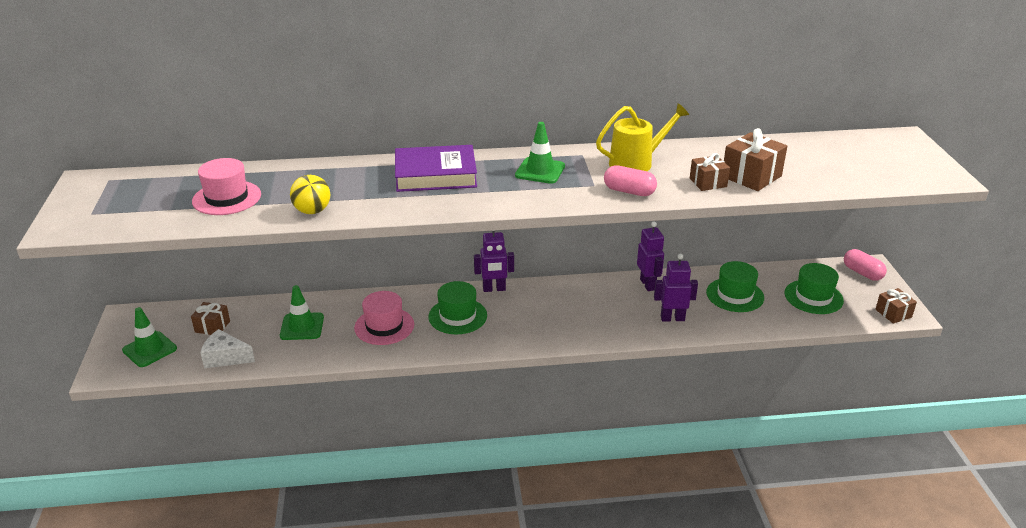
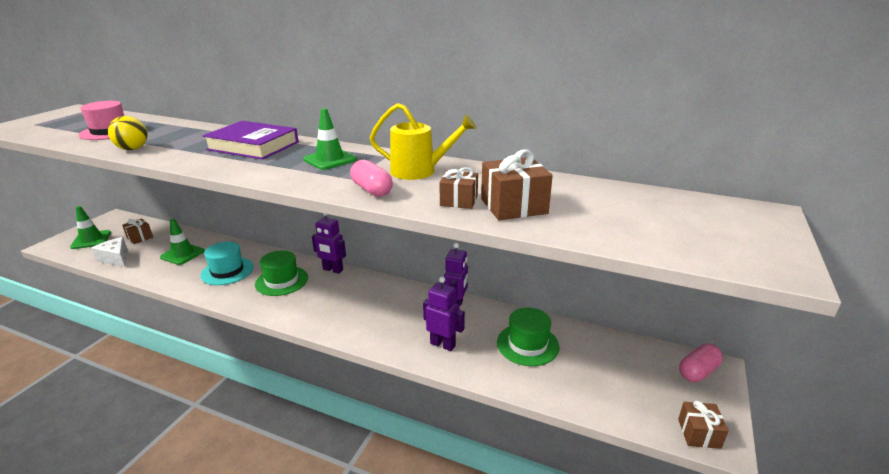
camera: 30 degrees right, 5 degrees down
(384, 326) = (227, 271): pink hat -> turquoise hat
(813, 297) = (612, 377): green hat -> none
(862, 273) = (698, 371): pink capsule -> pink capsule turned 60 degrees clockwise

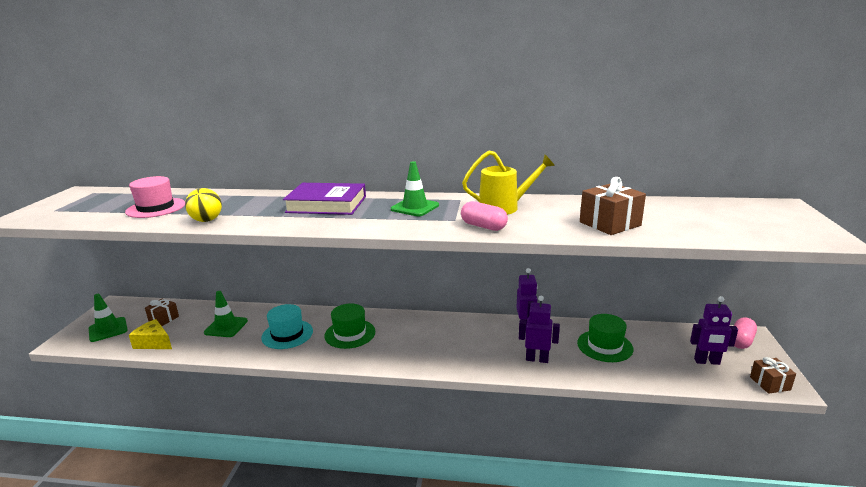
camera: 15 degrees left, 5 degrees down
(116, 258) = (154, 343): white cheese -> yellow cheese
(332, 270) = (391, 316): purple robot -> purple robot (707, 361)
(459, 201) = (563, 225): brown gift -> none

